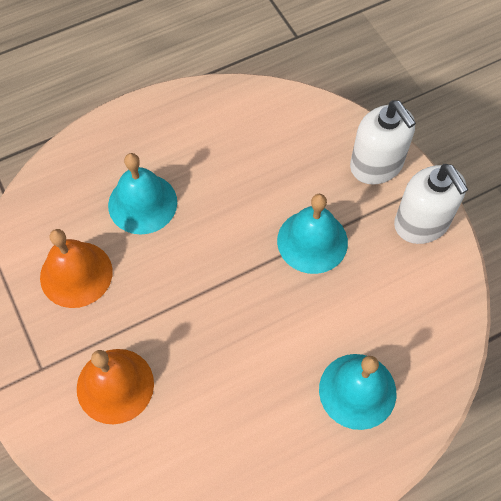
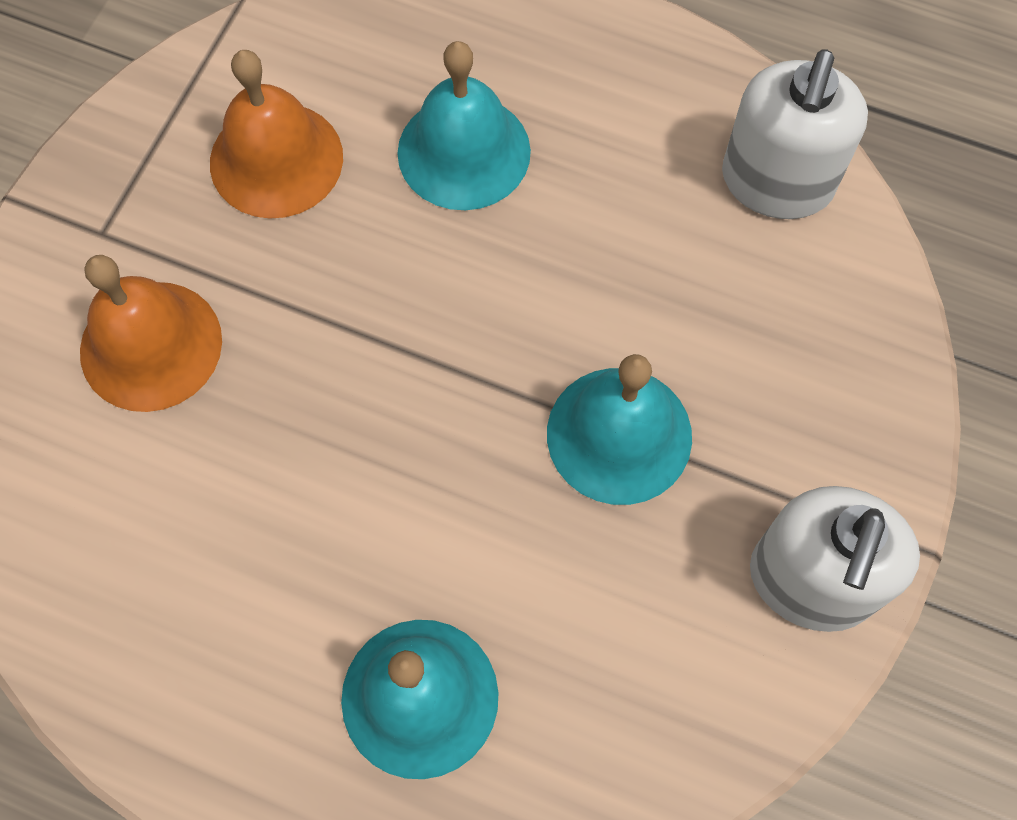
camera: 50 degrees right, 5 degrees up
(376, 165) = (852, 428): white soap dispenser -> white soap dispenser (776, 182)

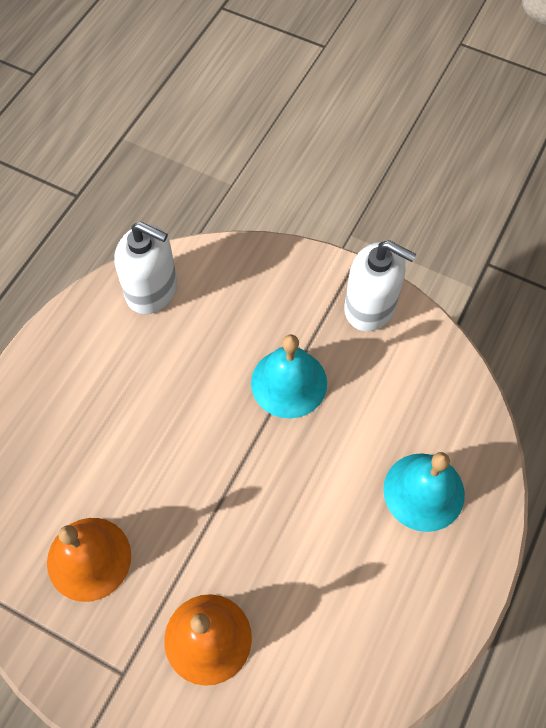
camera: 85 degrees left, 5 degrees down
(464, 151) = (104, 447): turquoise bell -> none

